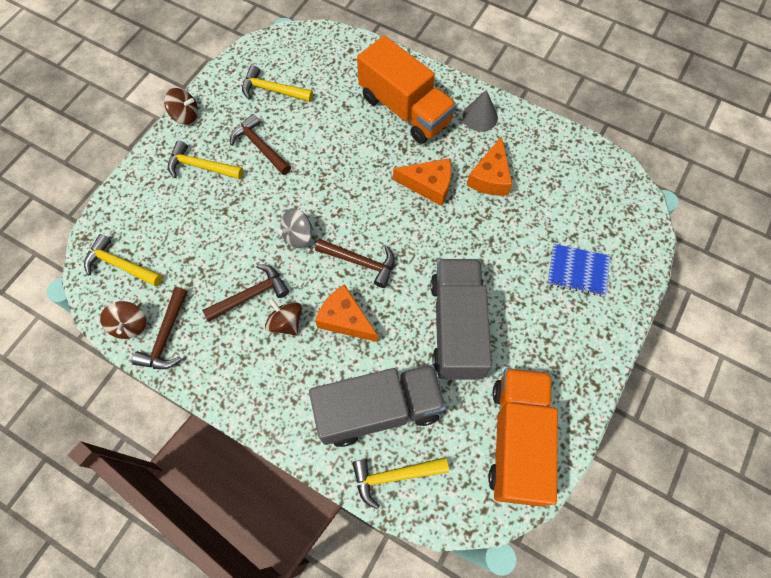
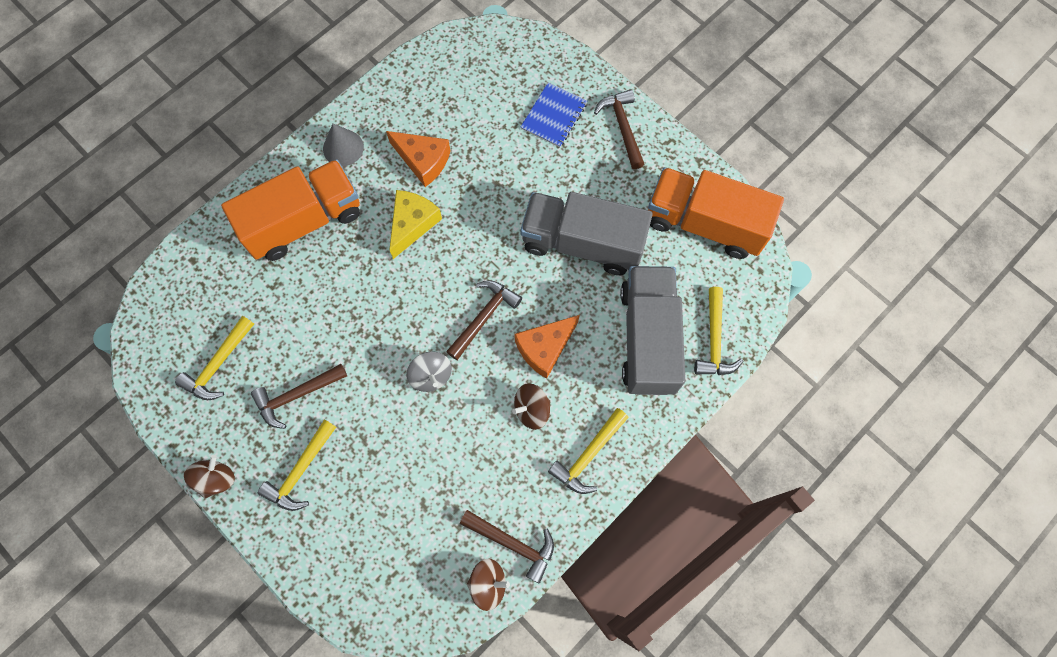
camera: 75 degrees left, 5 degrees up
(120, 265) = (407, 588): yellow hammer -> yellow hammer (588, 456)
(251, 295) = (489, 441): brown hammer -> brown hammer (622, 127)
(429, 185) = (412, 224): orange cheese -> yellow cheese

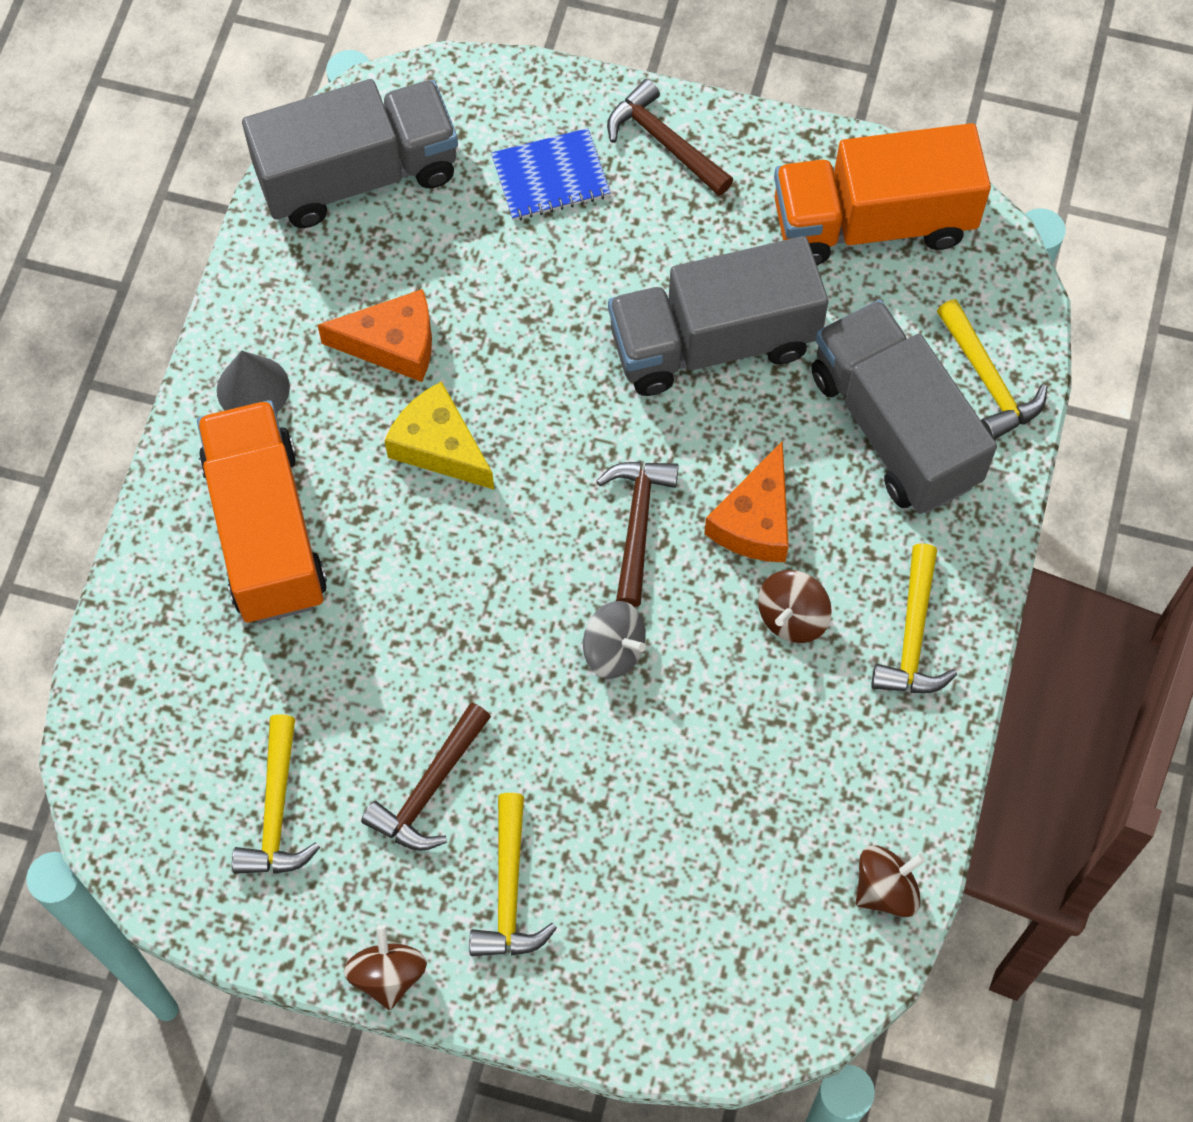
camera: 30 degrees left, 5 degrees down
(303, 221) = (266, 531): orange truck -> orange truck turned 45 degrees counterclockwise
(412, 224) = (439, 446): yellow cheese -> yellow cheese turned 45 degrees counterclockwise
(460, 68) = (358, 175): none -> grey truck
(513, 543) = (885, 815): brown hammer -> none
(554, 116) = (550, 177): blue notebook -> blue notebook turned 75 degrees clockwise

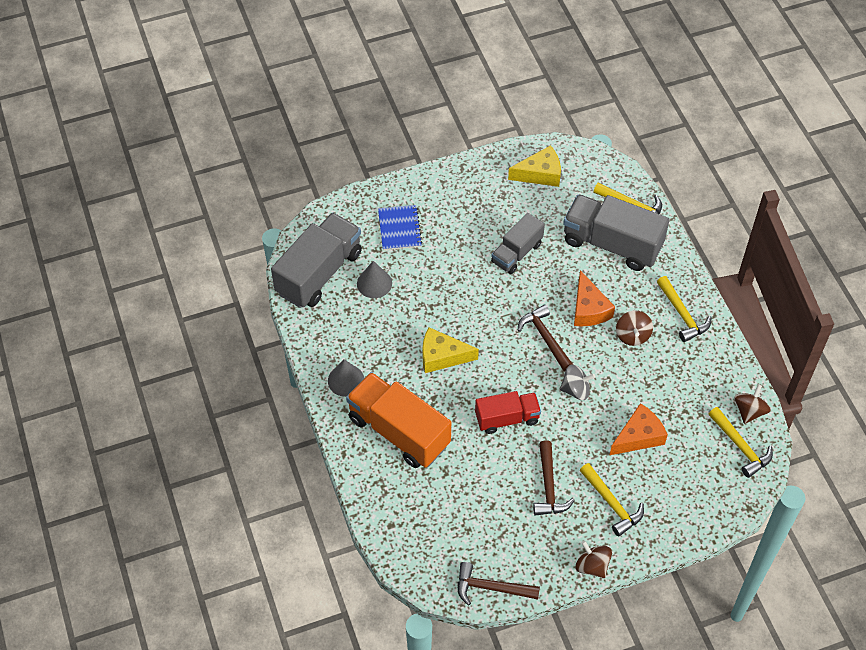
camera: 35 degrees left, 10 degrees down
(276, 811) = (495, 534): yellow hammer -> yellow hammer (740, 447)
(393, 344) = (389, 329): orange cheese -> orange cheese (638, 436)
(432, 248) = (374, 283): none -> grey cone
(457, 625) = (507, 418): none -> red truck
(550, 177) = (399, 228): blue notebook -> blue notebook turned 45 degrees counterclockwise
(664, 142) = (434, 190): brown hammer -> brown hammer (491, 588)
(713, 342) = (517, 253): grey truck -> grey truck, size x0.60
(872, 222) = (540, 174): orange truck -> yellow cheese

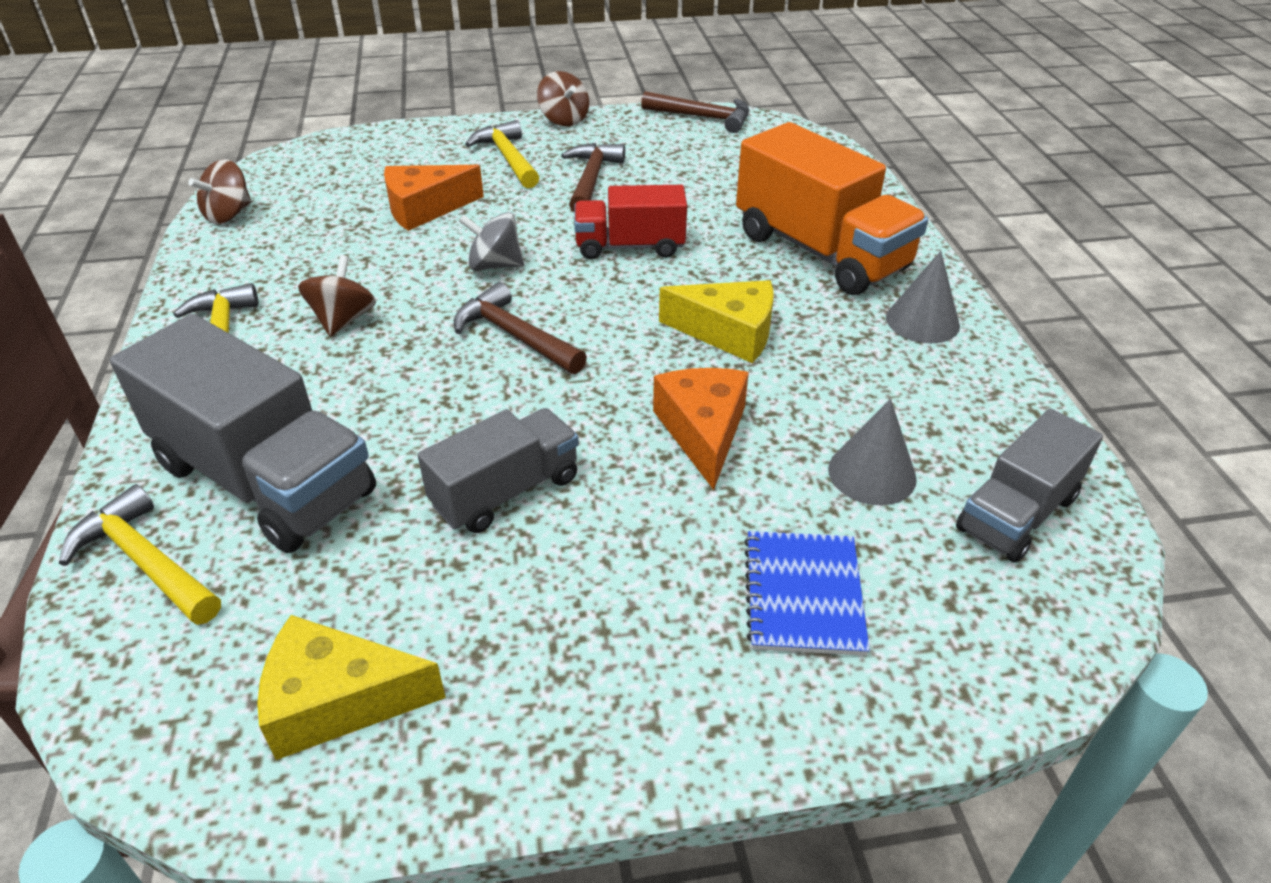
camera: 170 degrees left, 15 degrees down
(319, 273) = (1016, 513): grey truck -> grey truck, size x0.60
(545, 338) = (514, 336): brown hammer -> brown hammer turned 150 degrees clockwise
(589, 309) = (401, 368): orange cheese -> orange cheese (703, 431)
(740, 447) = (279, 185): yellow hammer -> none

